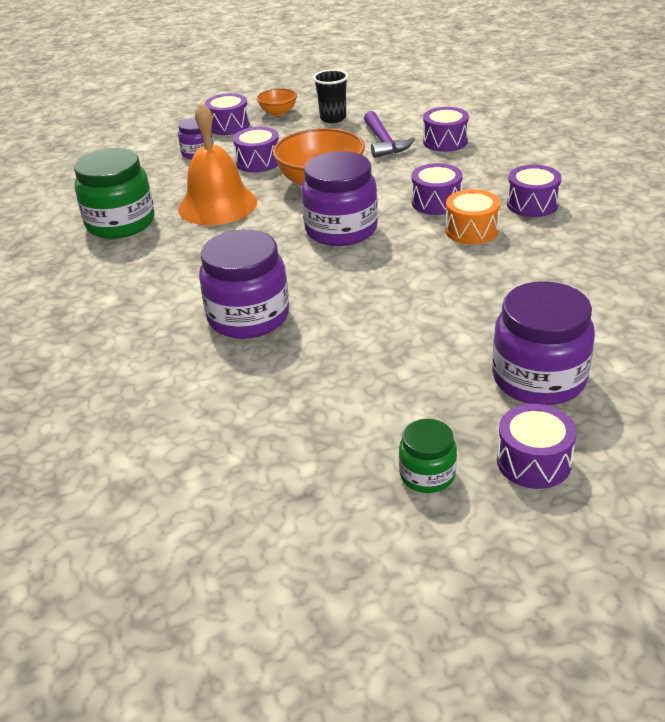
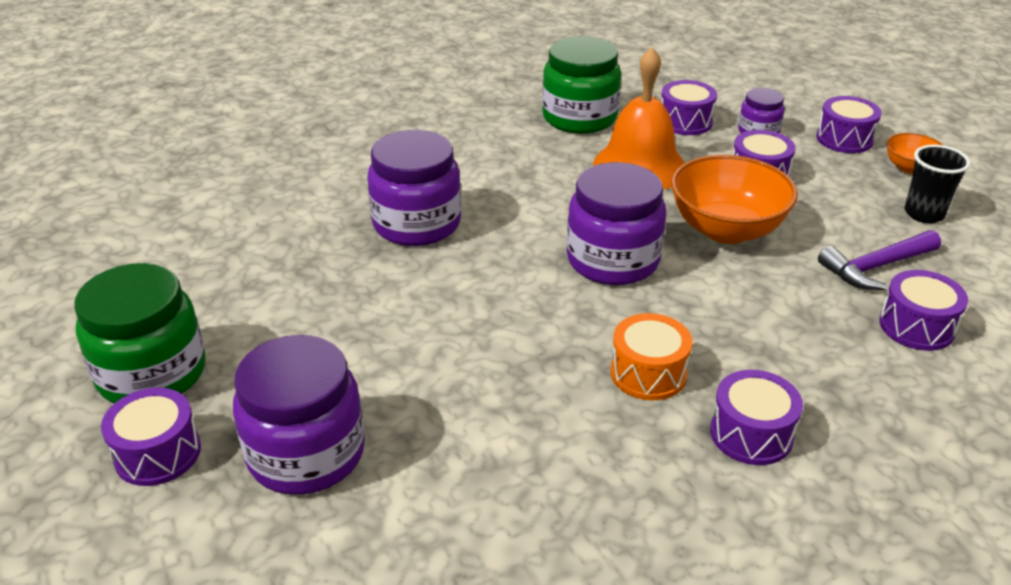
camera: 75 degrees right, 0 degrees up
(427, 475) = (152, 374): green jar -> green jar, size x1.86
(436, 202) = (716, 333): purple drum -> purple drum (685, 122)

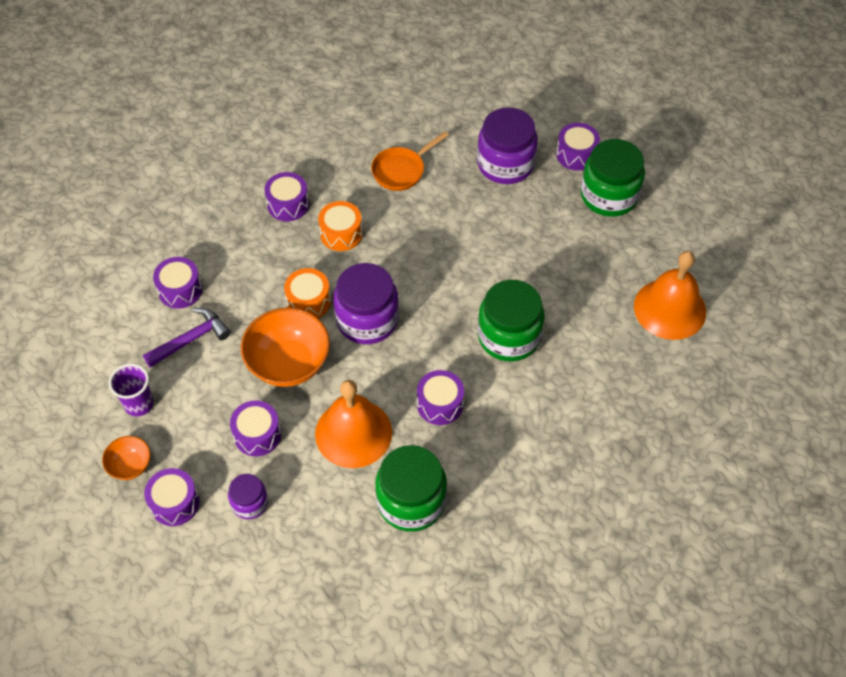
camera: 170 degrees right, 20 degrees up
(181, 227) = (670, 309): none -> orange bell
(417, 224) = (509, 336): purple jar -> green jar
(518, 470) = (401, 170): none -> orange pan
(685, 122) = (314, 510): purple drum -> purple drum (440, 404)
(701, 290) = (309, 301): none -> orange drum
(924, 214) = (139, 404): black cup -> purple cup

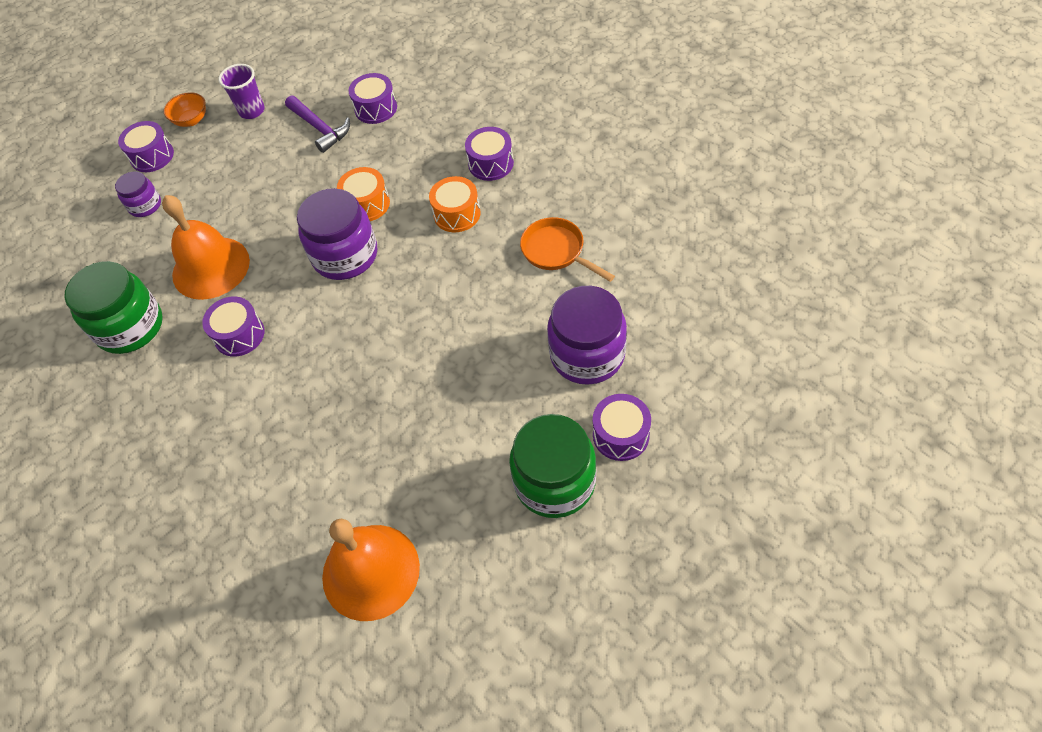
camera: 90 degrees right, 0 degrees up
(257, 435) = (214, 196): purple drum -> none
(288, 363) = (292, 203): orange bowl -> none
(509, 336) = (325, 389): green jar -> none

